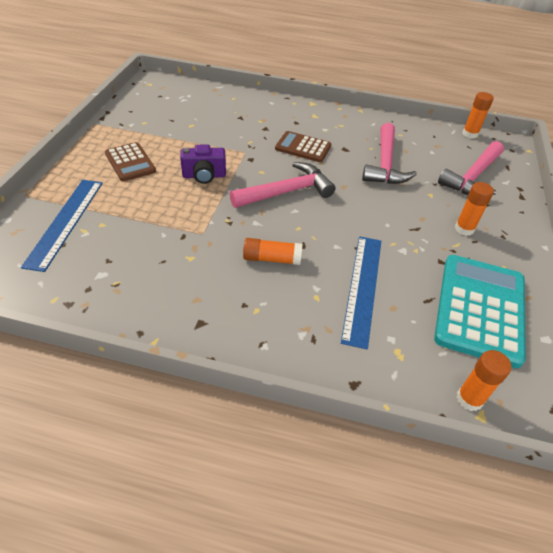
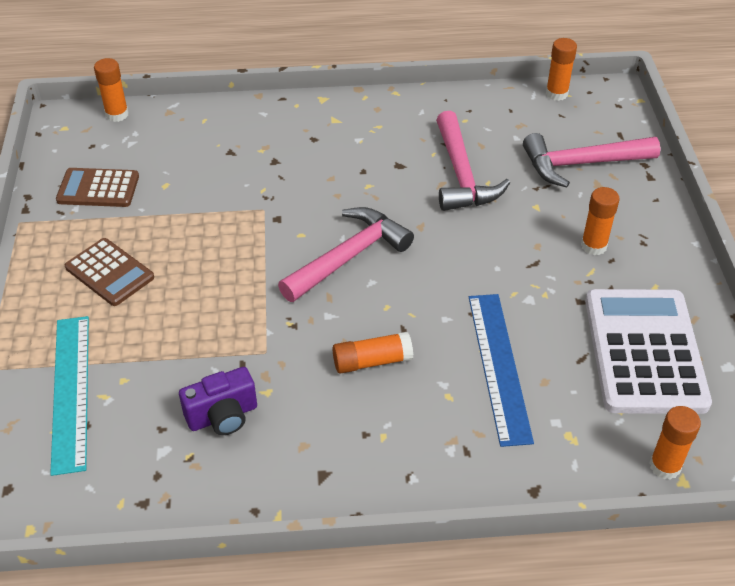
camera: 15 degrees left, 0 degrees up
(65, 222) = (70, 391): blue ruler -> turquoise ruler
(183, 84) = (117, 114): none -> orange glue stick
(204, 176) = (225, 264): purple camera -> purple camera (223, 416)
(303, 147) = (341, 179): brown calculator -> brown calculator (98, 189)
(473, 177) = (581, 164): pink hammer -> pink hammer turned 60 degrees clockwise
(479, 309) = (644, 351): turquoise calculator -> white calculator

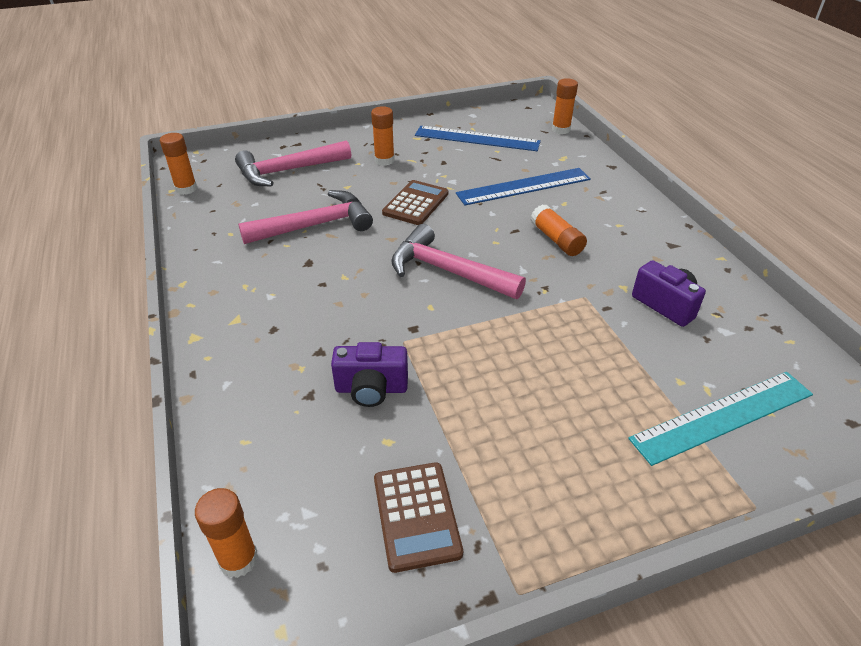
camera: 105 degrees left, 5 degrees down
(110, 272) = (555, 444): brown calculator -> brown calculator (415, 203)
(219, 183) = (371, 389): none -> purple camera
(581, 164) = (288, 171): pink hammer -> pink hammer turned 90 degrees clockwise
(644, 351) = (477, 139): white calculator -> blue ruler

